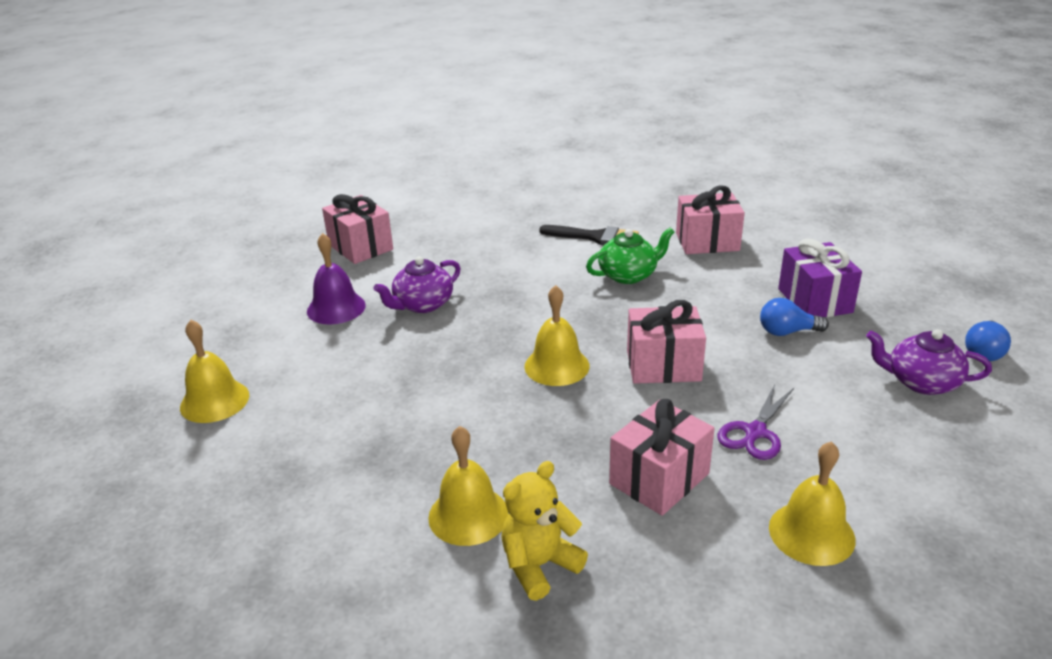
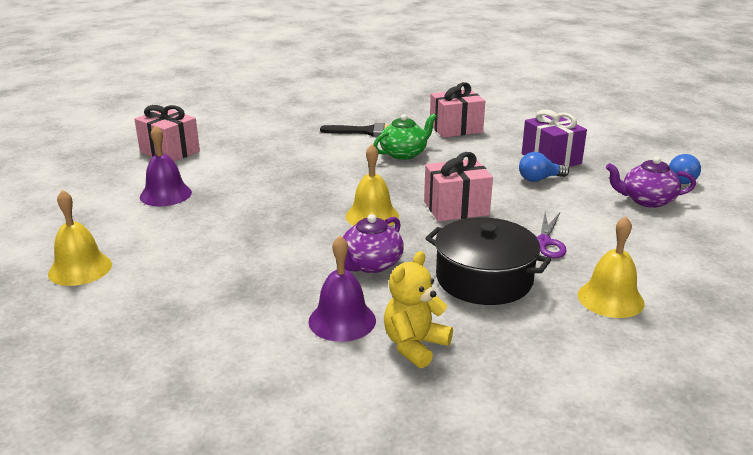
camera: 15 degrees left, 5 degrees down
(422, 304) = (241, 186): purple teapot -> purple teapot (370, 264)
(468, 515) = (342, 320): yellow bell -> purple bell
(659, 478) = (484, 279): pink gift -> black pot

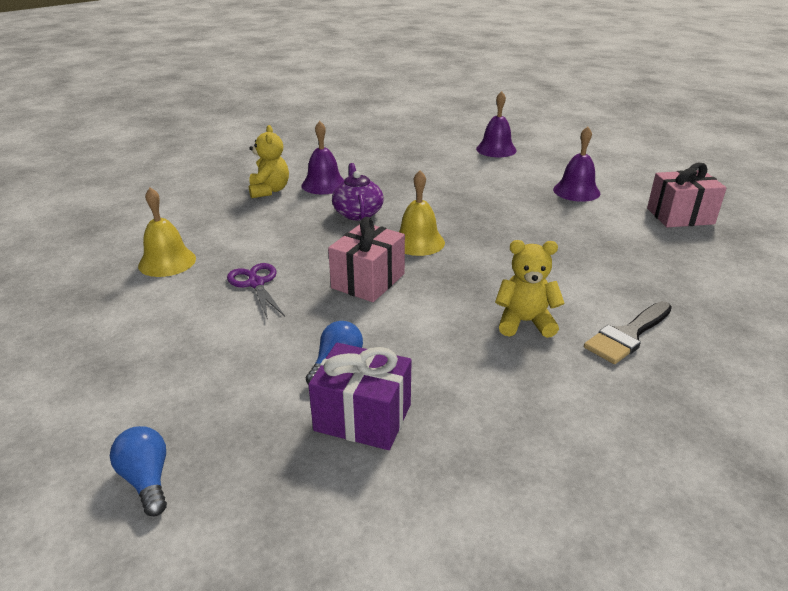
camera: 135 degrees right, 5 degrees up
(80, 269) = (496, 149): yellow bell -> purple bell
(404, 154) = (525, 322): green teapot -> yellow teddy bear
(456, 129) = (562, 411): pink gift -> none
(484, 279) = (271, 236): black pot -> none
(646, 200) = (182, 396): purple teapot -> none

